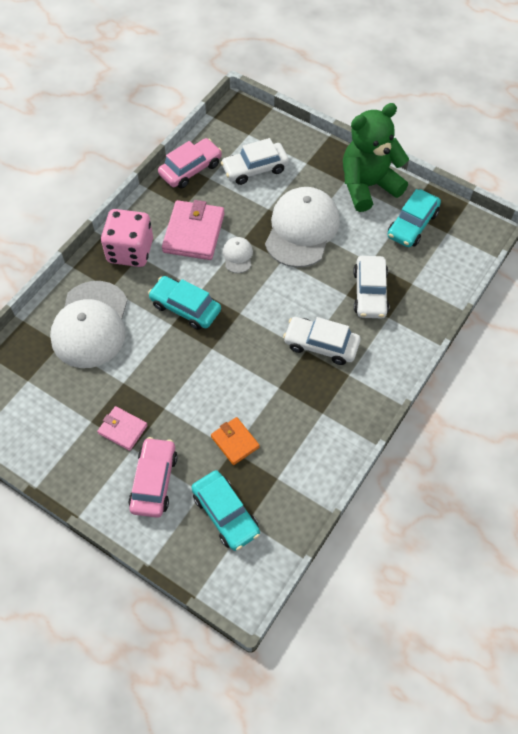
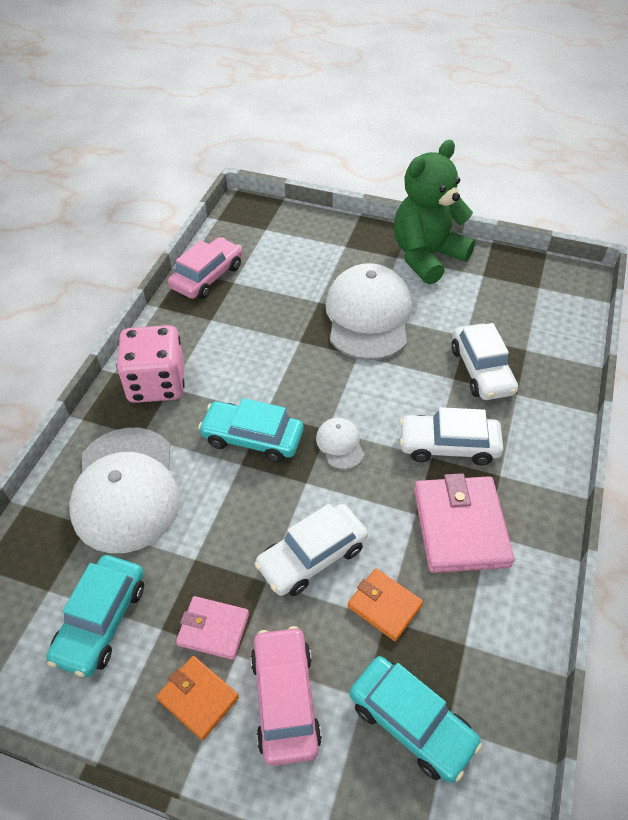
camera: 15 degrees left, 10 degrees down
(102, 467) = (198, 698): none -> orange wallet
(194, 233) = (234, 346): pink wallet -> pink wallet (460, 527)
(237, 256) = (300, 361): white cap -> white cap (340, 444)
(255, 169) = (286, 262): white car -> white car (312, 556)
(412, 224) = (495, 286): turquoise car -> turquoise car (101, 621)

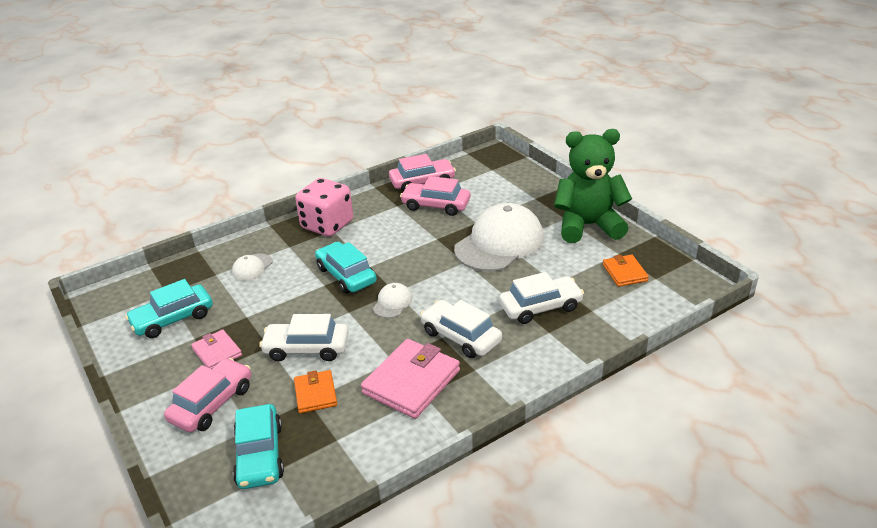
camera: 40 degrees right, 15 degrees down
(126, 489) = (252, 267): white cap -> white cap, size x0.43
(198, 698) = (174, 377): orange wallet -> orange wallet (624, 273)
(254, 300) = (436, 205): none -> pink car
(481, 370) = (540, 307): white car -> white car turned 135 degrees counterclockwise

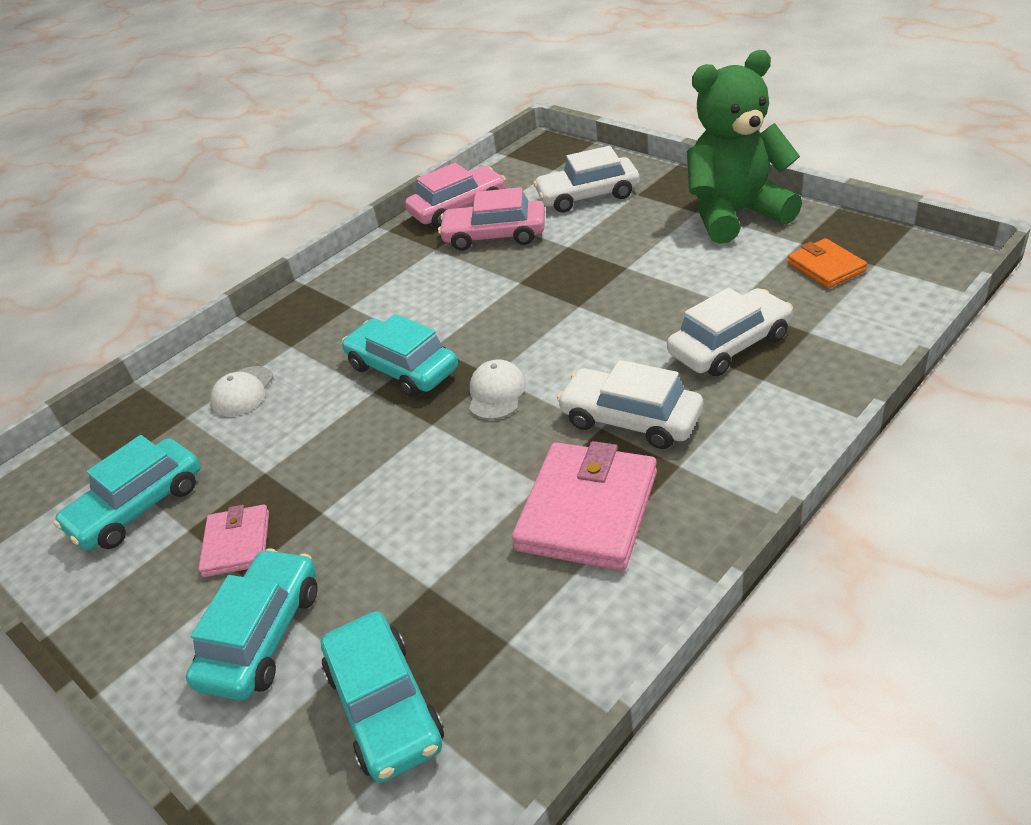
camera: 10 degrees left, 5 degrees up
(212, 403) = (262, 635): pink car -> turquoise car
(217, 352) = (237, 544): pink wallet -> pink wallet turned 45 degrees clockwise
(306, 348) = (388, 499): white car -> white car (588, 196)
(315, 394) = (437, 572): orange wallet -> none
(327, 225) = (338, 300): pink dice -> none
(499, 243) = (618, 268): white cap -> none

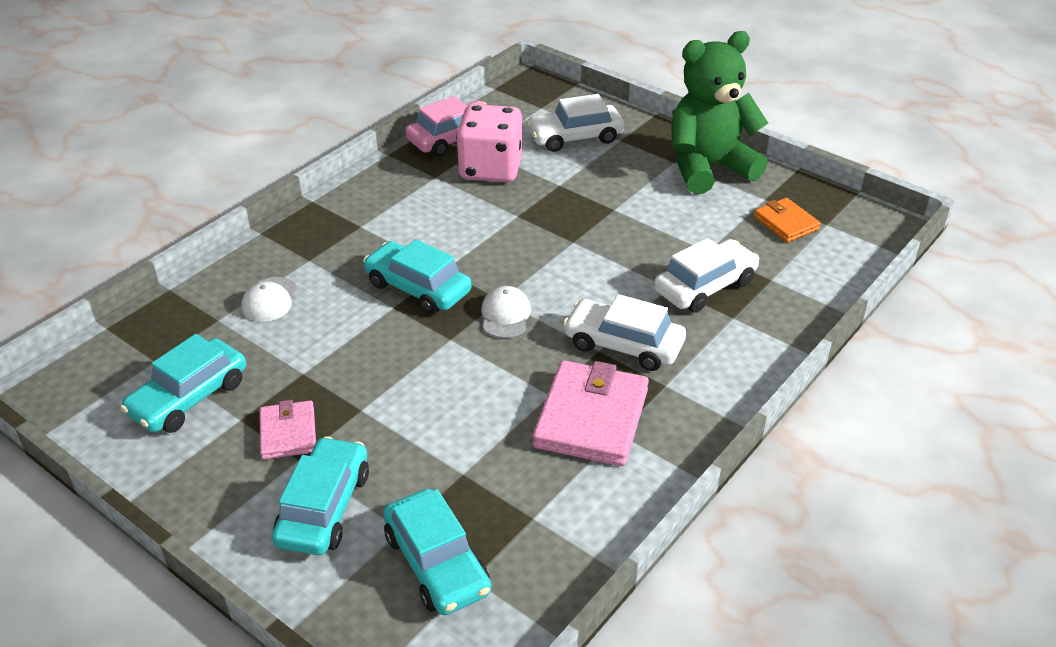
camera: 10 degrees left, 0 degrees up
(494, 236) = (491, 169): pink car -> pink dice

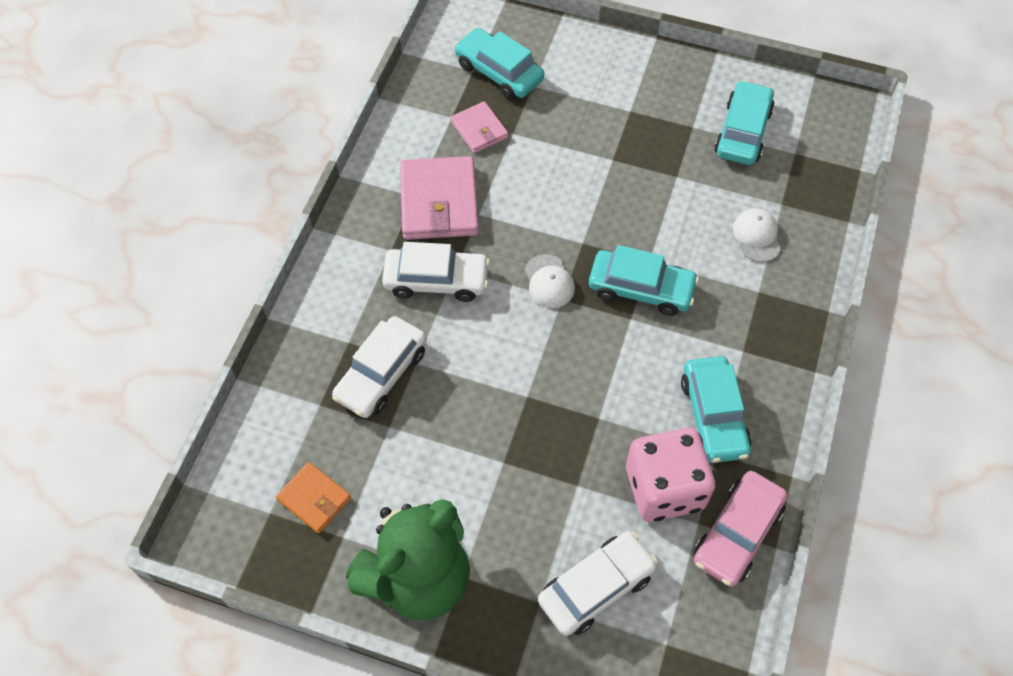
camera: 160 degrees right, 20 degrees up
(288, 433) = (651, 126): pink wallet -> pink wallet (479, 130)
(324, 507) = (590, 84): turquoise car -> turquoise car (713, 416)

